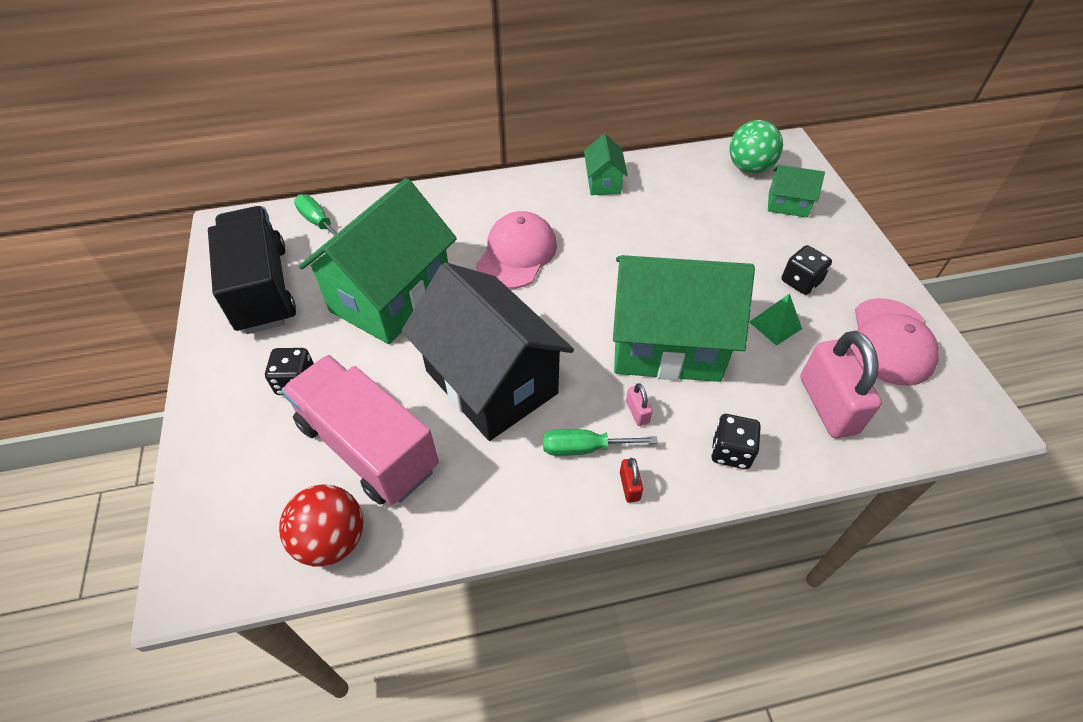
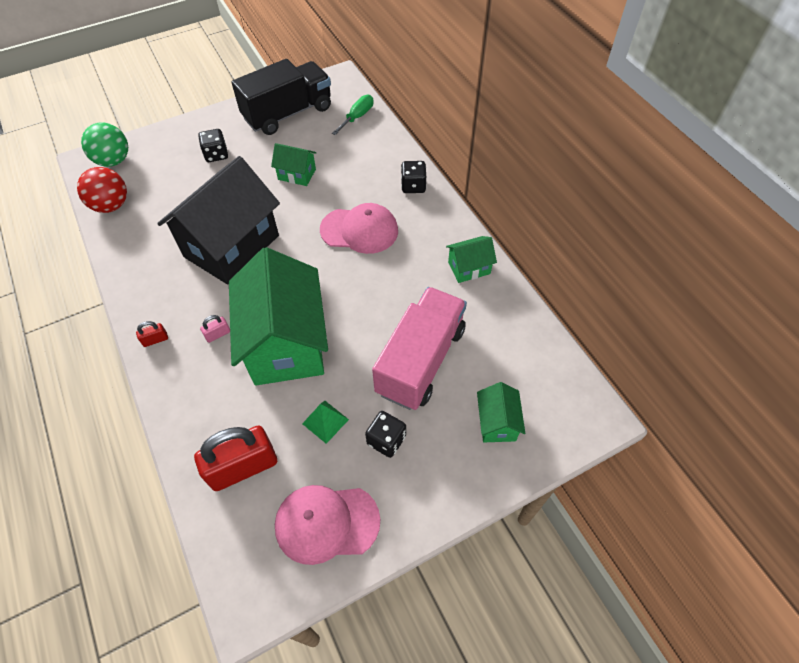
camera: 75 degrees right, 5 degrees up
(368, 446) = (174, 201): pink truck -> pink truck (421, 360)
(391, 296) = (297, 174): green house -> green house, size x0.45
(584, 448) = (183, 308): green screwdriver -> none
(730, 451) = (190, 399): black dice -> black dice (413, 186)
(749, 168) = (542, 383): green ball -> green ball (114, 161)
(828, 405) = (243, 467): pink padlock -> red padlock

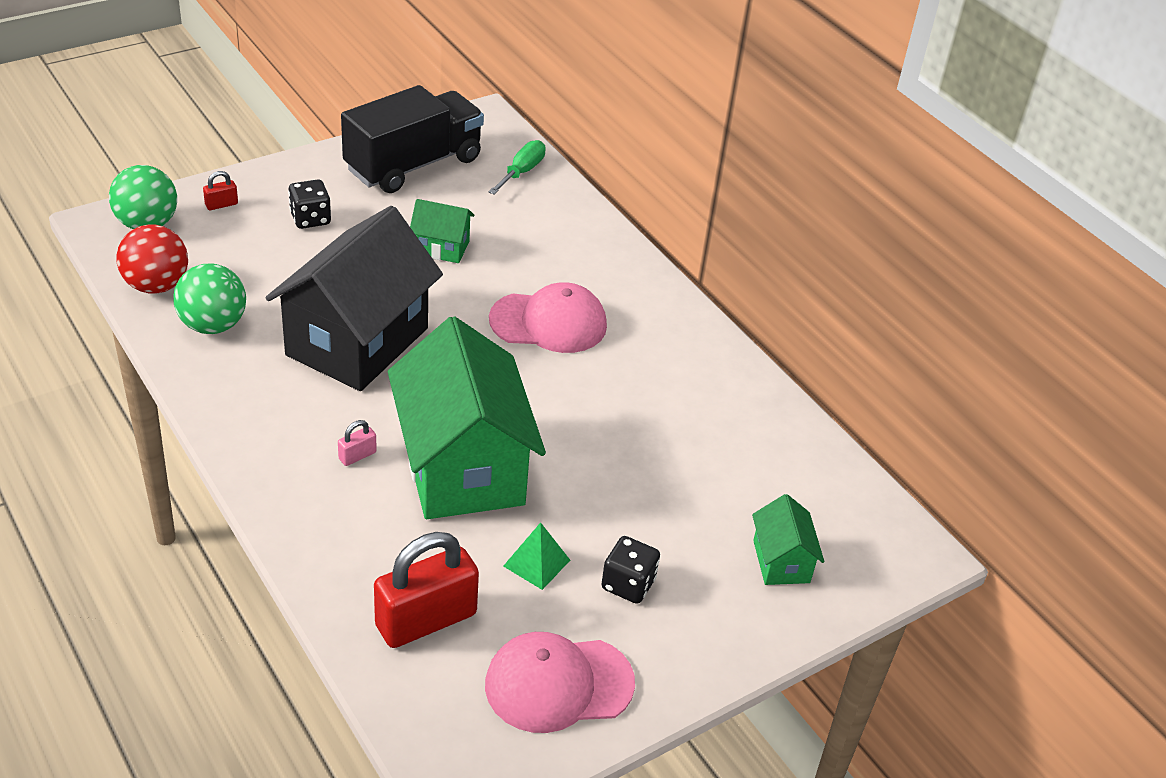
camera: 10 degrees left, 15 degrees down
(141, 234) = (213, 325): none -> green ball
(155, 340) = (263, 463): red padlock -> red padlock (221, 204)
(413, 186) = (620, 266): black dice -> none
(421, 360) = (663, 487): pink truck -> none
(469, 268) = (717, 372): green house -> none

